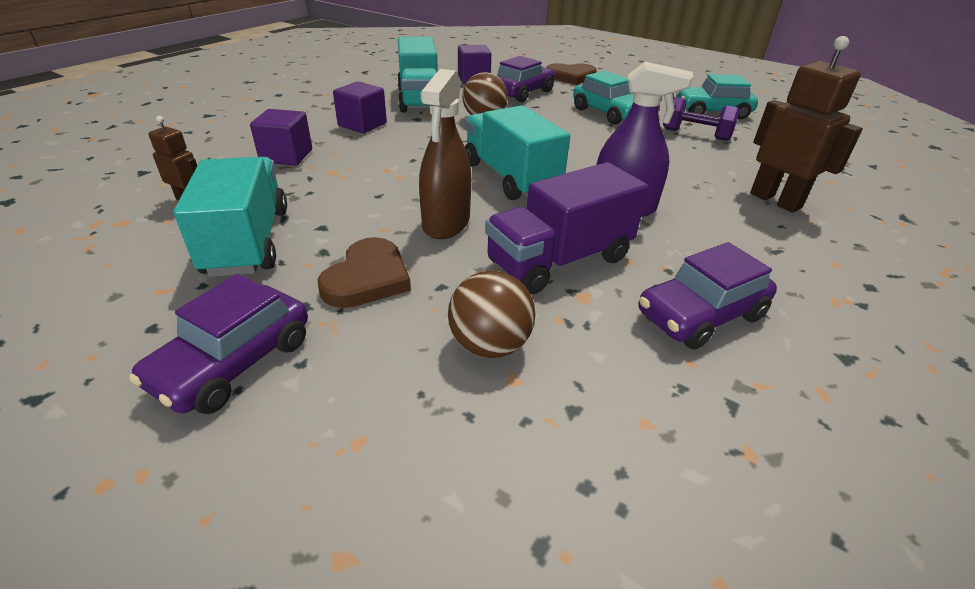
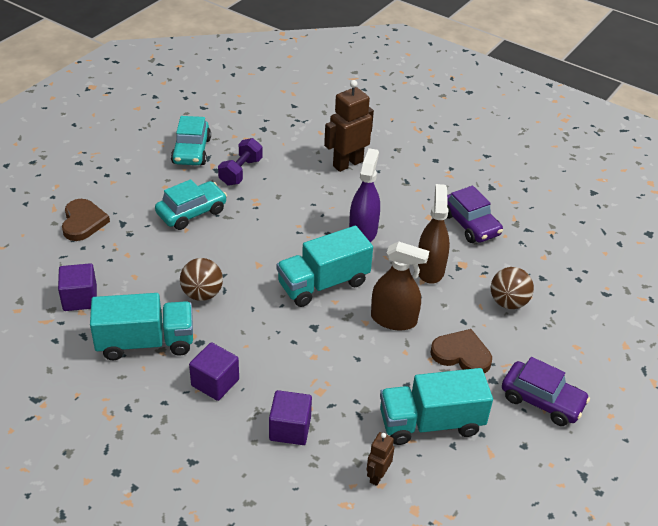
camera: 90 degrees left, 5 degrees up
(522, 93) = (130, 263): purple car -> none
(559, 260) = (430, 269): purple truck -> brown spray bottle

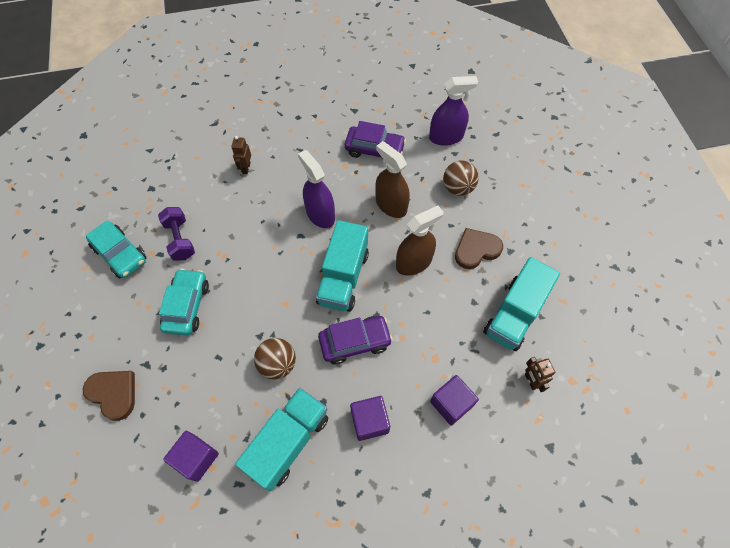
camera: 45 degrees left, 20 degrees up
(347, 163) = (246, 168): brown robot -> brown robot, size x0.53
(542, 400) = (547, 239): purple car -> purple car (355, 342)
(550, 261) = (446, 137): none -> purple spray bottle

